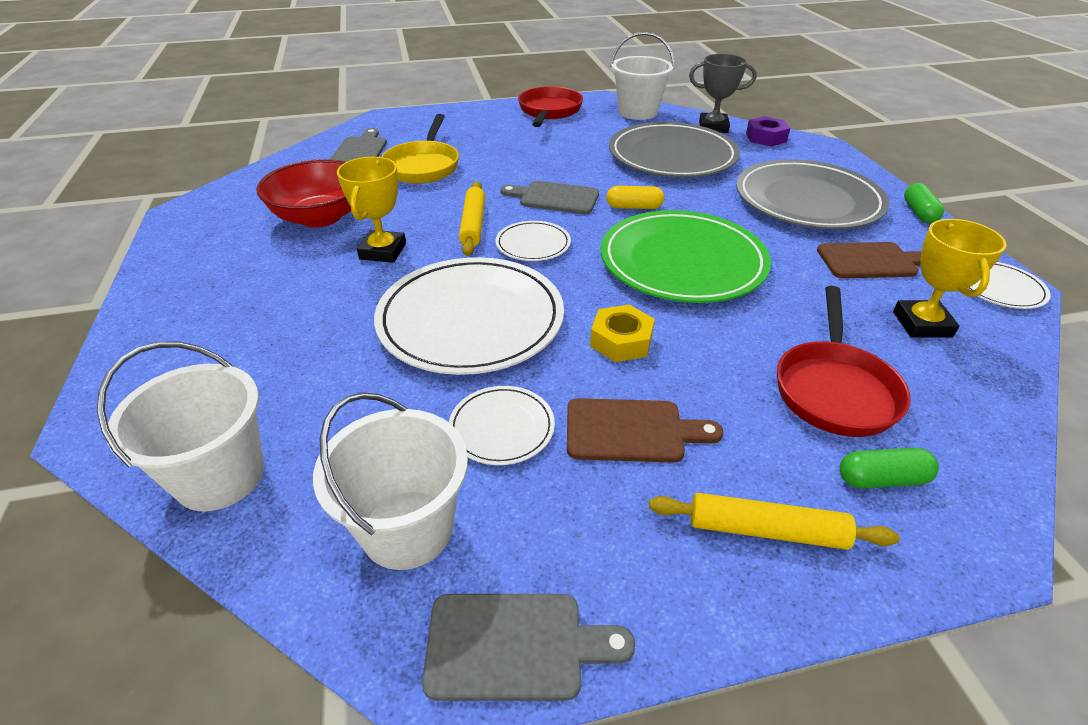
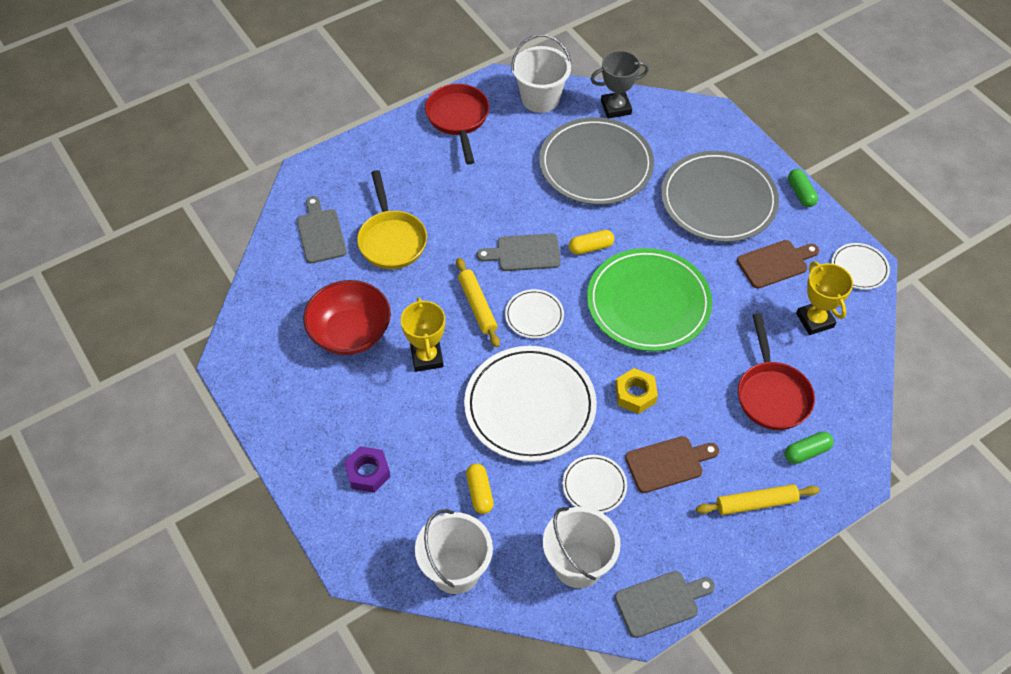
camera: 20 degrees left, 15 degrees up
(334, 391) = (479, 493): none -> yellow capsule
(766, 138) = (665, 114): purple nut -> purple nut (368, 472)

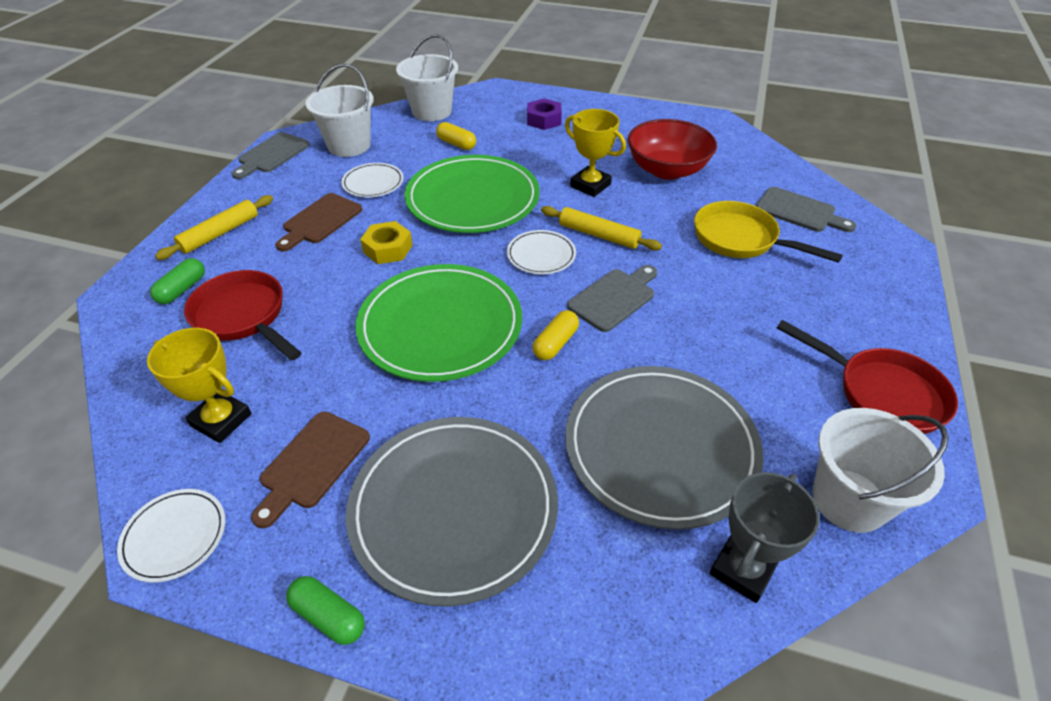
camera: 140 degrees right, 10 degrees down
(530, 406) = (472, 199): white plate -> green plate

